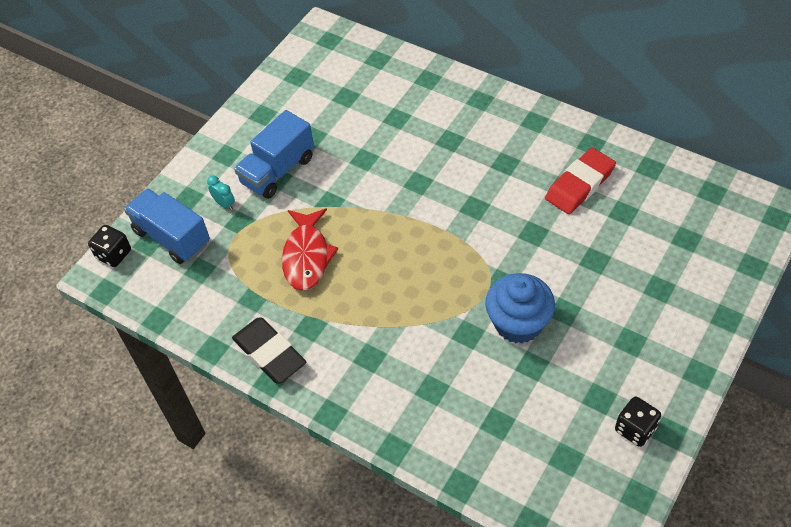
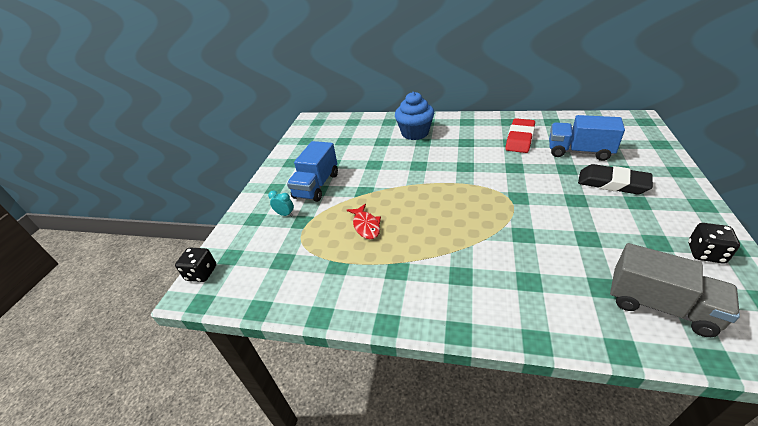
camera: 20 degrees left, 15 degrees down
(172, 237) = (250, 246): blue truck -> blue truck (579, 152)
(269, 353) = (373, 301): black eraser -> black eraser (612, 183)
(307, 256) = (366, 226): red fish -> red fish, size x0.66
(518, 323) = (552, 216): blue cupcake -> blue cupcake (415, 133)
(533, 461) = (660, 305): none -> grey truck

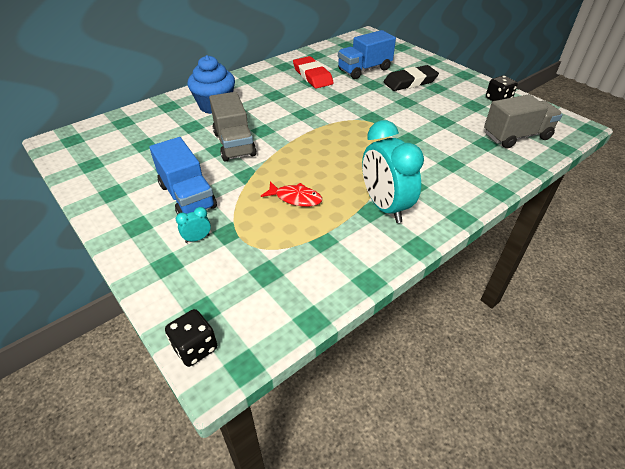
camera: 55 degrees left, 5 degrees up
(387, 166) = (234, 144): none -> grey truck
(412, 275) = (385, 207): none -> turquoise clock

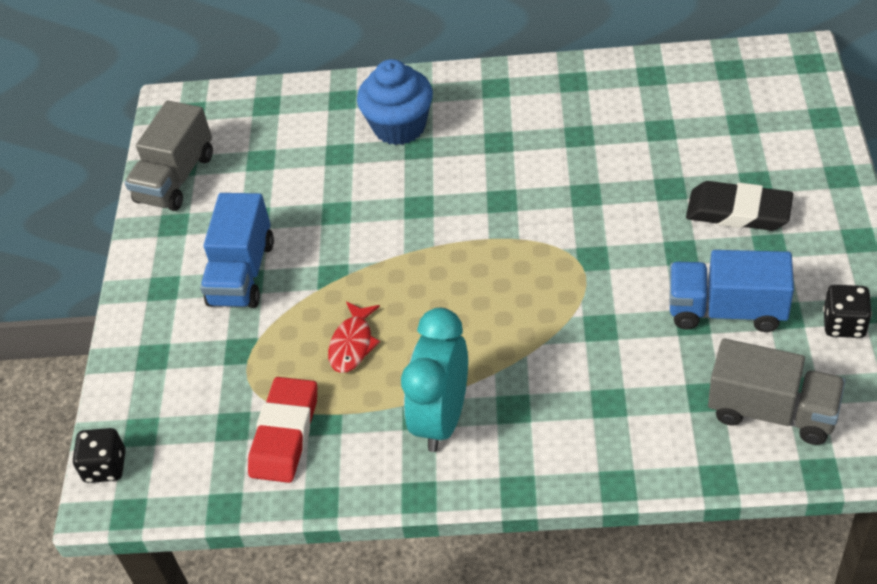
camera: 45 degrees right, 5 degrees up
(197, 238) = (205, 340): turquoise clock -> none
(234, 144) = (362, 214): grey truck -> grey truck (175, 178)
(295, 198) = (352, 344): red fish -> red fish turned 45 degrees clockwise
(312, 76) = (594, 125): red eraser -> red eraser (285, 434)
(364, 70) = (693, 147): blue truck -> blue truck (726, 310)

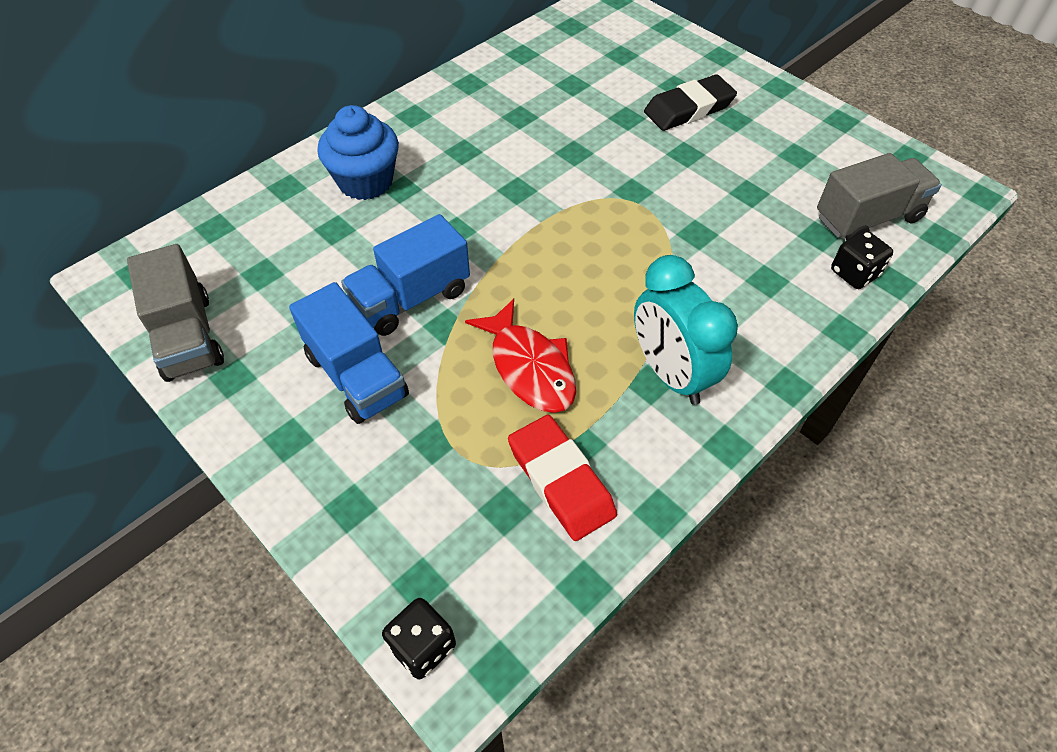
camera: 50 degrees left, 5 degrees up
(352, 344) = (529, 367): red fish -> red fish, size x1.52
(726, 310) = (761, 173): blue truck -> blue truck (411, 298)
(844, 324) = (836, 140): black dice -> black dice (854, 273)

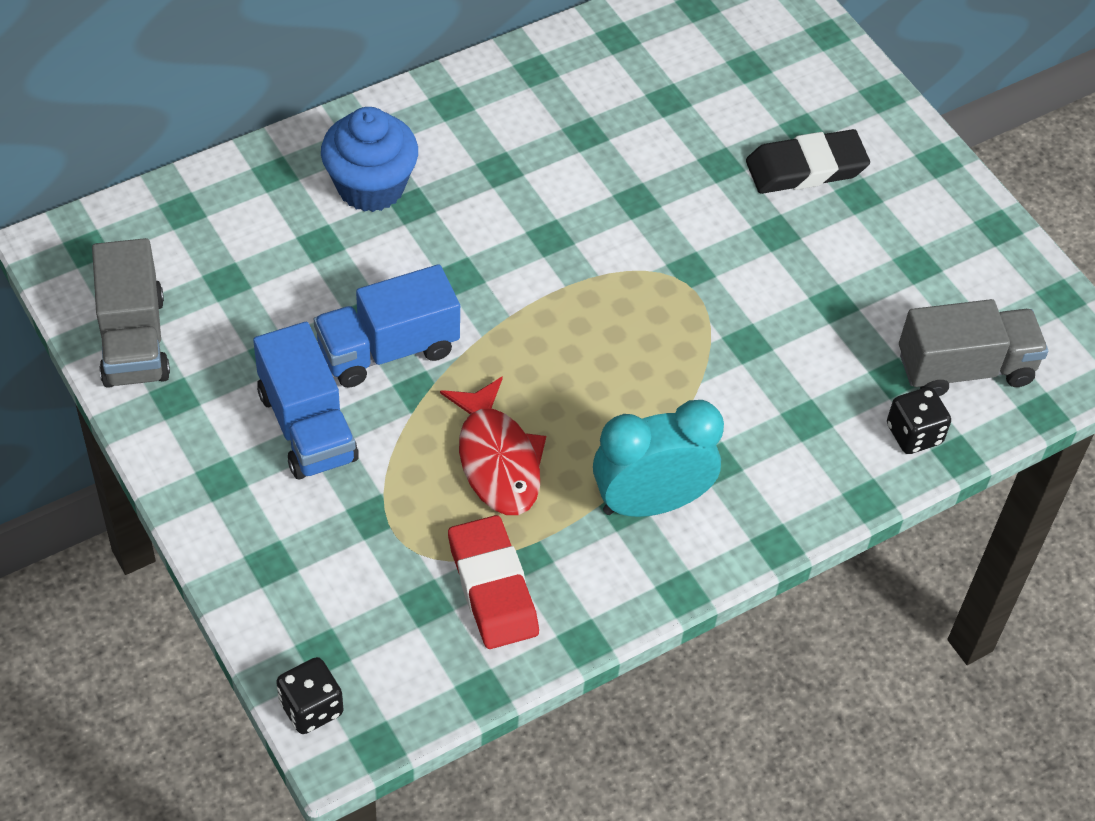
camera: 10 degrees right, 0 degrees up
(670, 374) = (650, 502): turquoise clock -> turquoise clock turned 90 degrees clockwise

